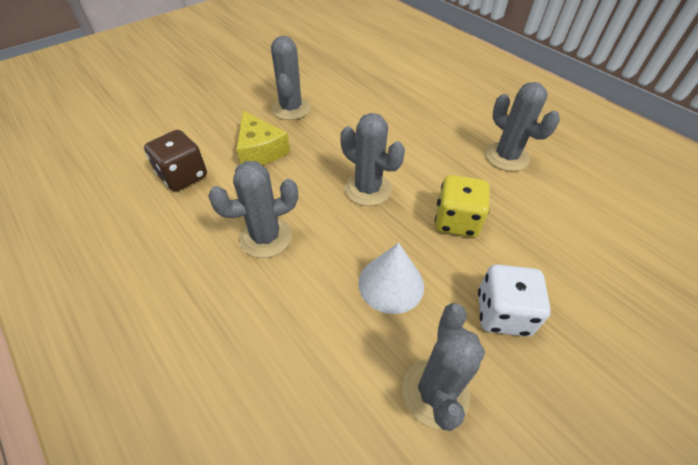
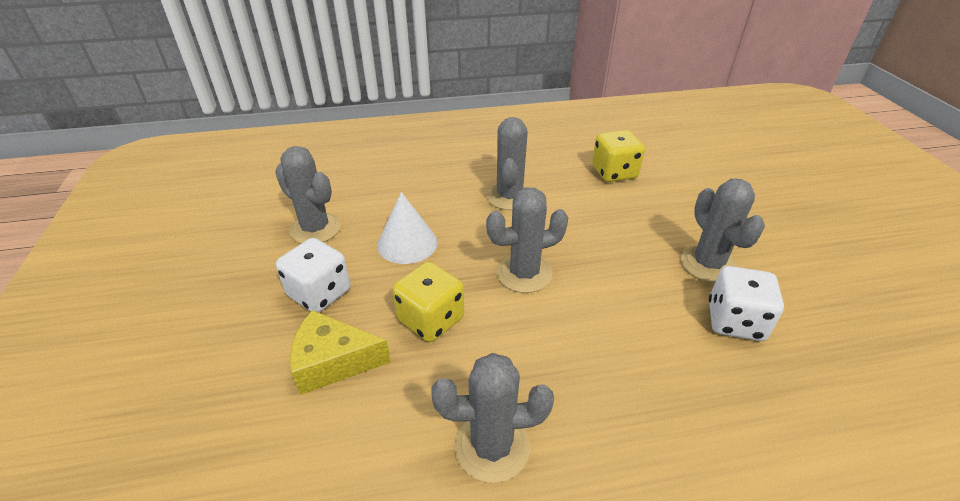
camera: 120 degrees right, 10 degrees down
(183, 176) = (614, 173): brown dice -> yellow dice
(260, 150) = (630, 221): yellow cheese -> yellow cheese (333, 362)
(291, 108) = (708, 264): grey cactus -> grey cactus turned 45 degrees clockwise
(338, 94) = (734, 321): none -> white dice

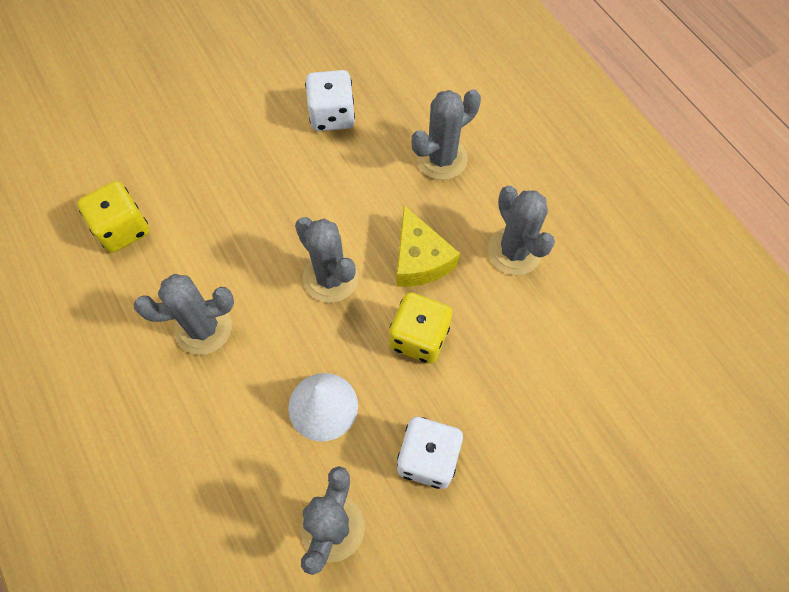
camera: 110 degrees left, 25 degrees up
(333, 362) = (497, 397): yellow cheese -> yellow cheese (420, 259)
(708, 264) = (265, 135): grey cactus -> grey cactus (441, 159)

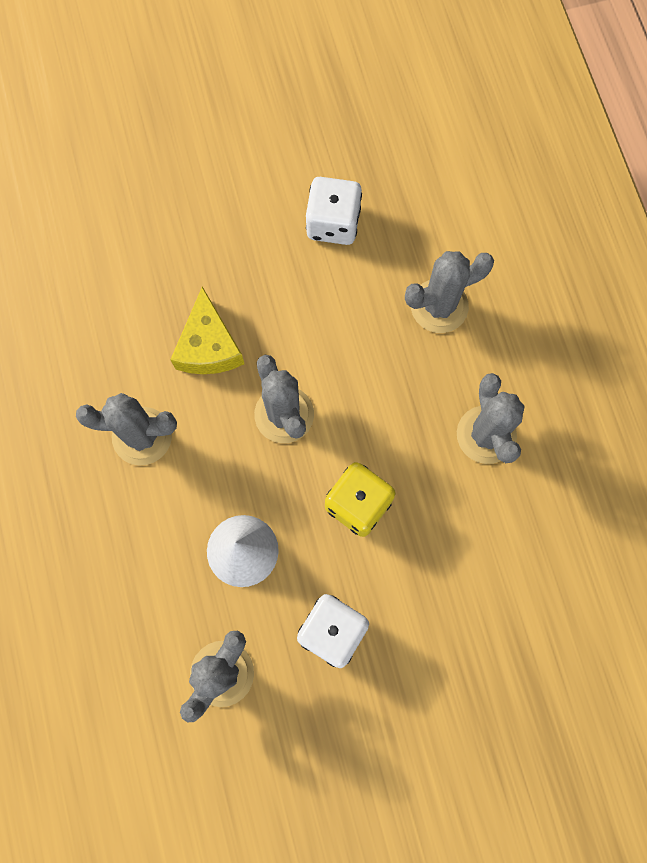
camera: 15 degrees right, 10 degrees up
(123, 229) = (82, 304): yellow dice -> none
(420, 259) = (383, 418): yellow cheese -> yellow cheese (209, 346)

